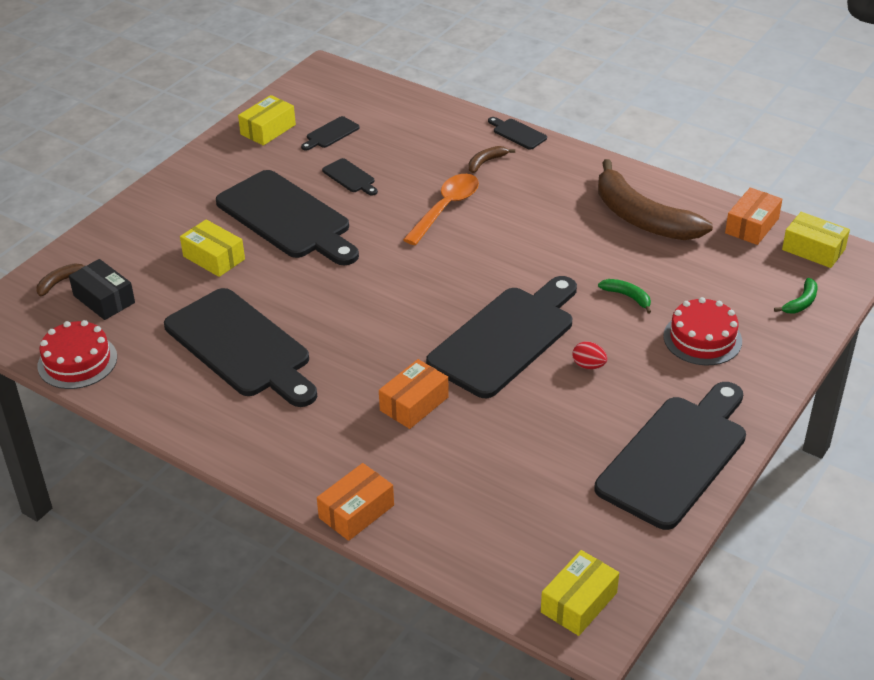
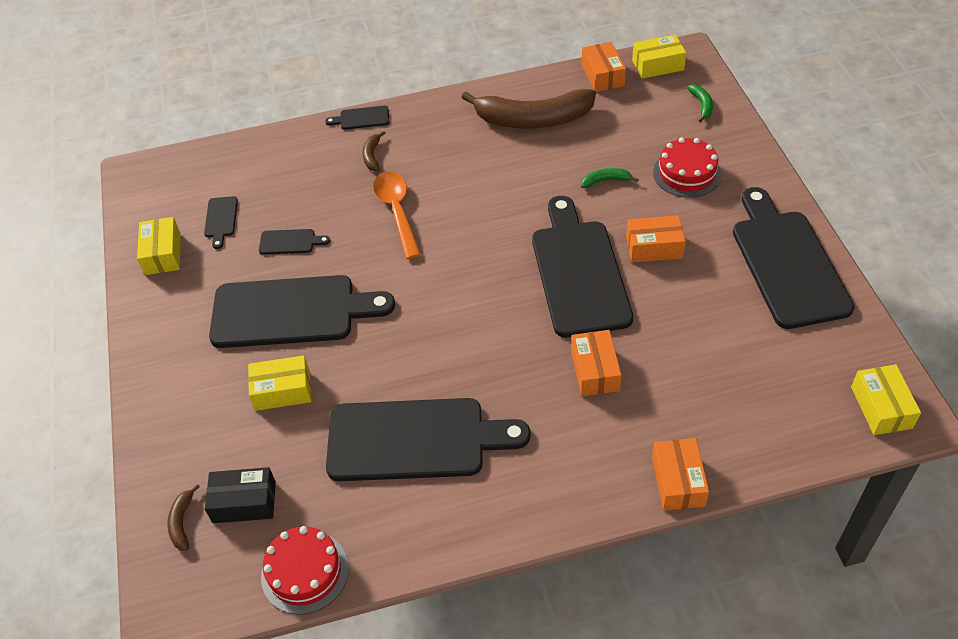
camera: 45 degrees left, 10 degrees up
(588, 365) = (654, 247): red egg -> orange box

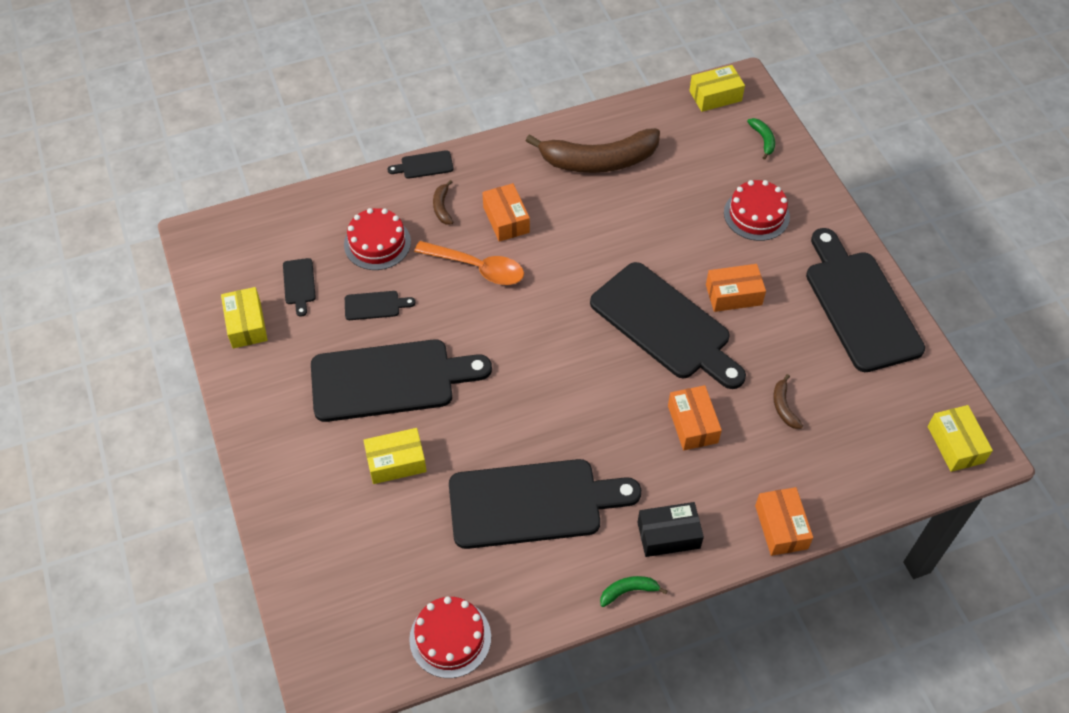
camera: 10 degrees left, 5 degrees up
(182, 522) = (323, 599): brown banana -> brown banana (783, 407)
(244, 502) = (380, 575): black box -> black box (668, 535)
(303, 186) = (377, 243): none -> red cake
(397, 211) = (477, 268): orange spoon -> orange spoon turned 135 degrees clockwise
(578, 272) = (665, 324): black cutting board -> black cutting board turned 150 degrees clockwise
(602, 75) = (662, 109): orange box -> orange box (506, 219)
(605, 181) = (679, 226): green banana -> green banana (628, 591)

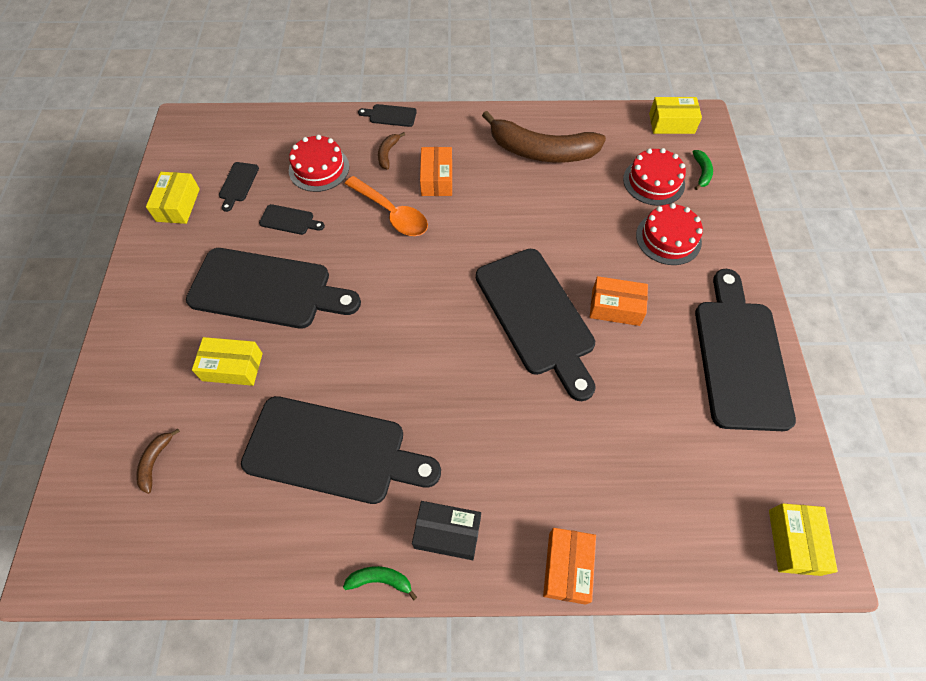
camera: 20 degrees right, 5 degrees up
(450, 638) = (188, 563): red cake -> red cake (653, 181)
(692, 424) = (522, 423): orange box -> none
(783, 407) = (621, 436): brown banana -> brown banana (155, 462)

